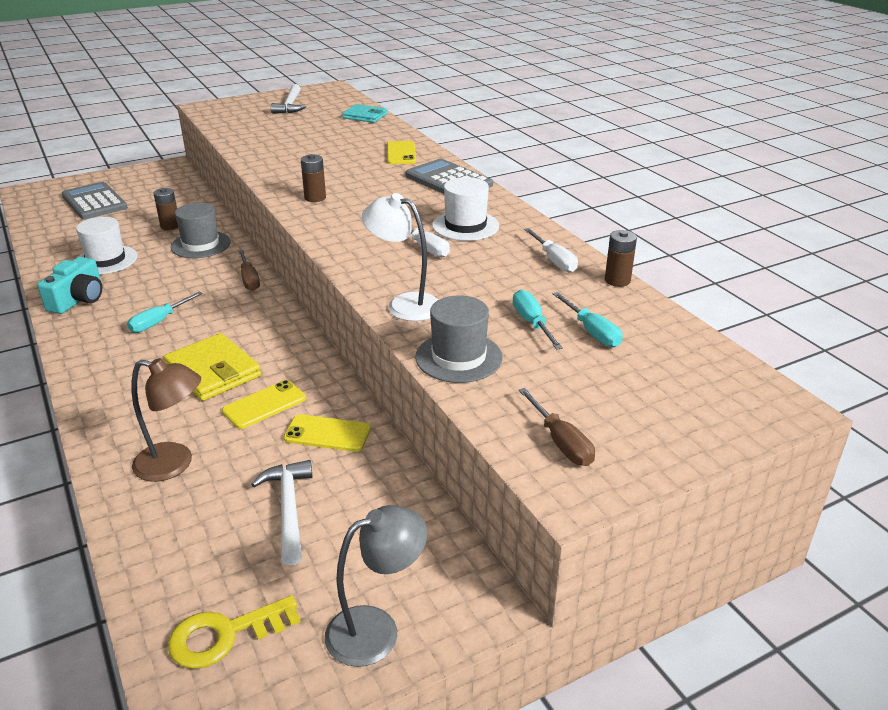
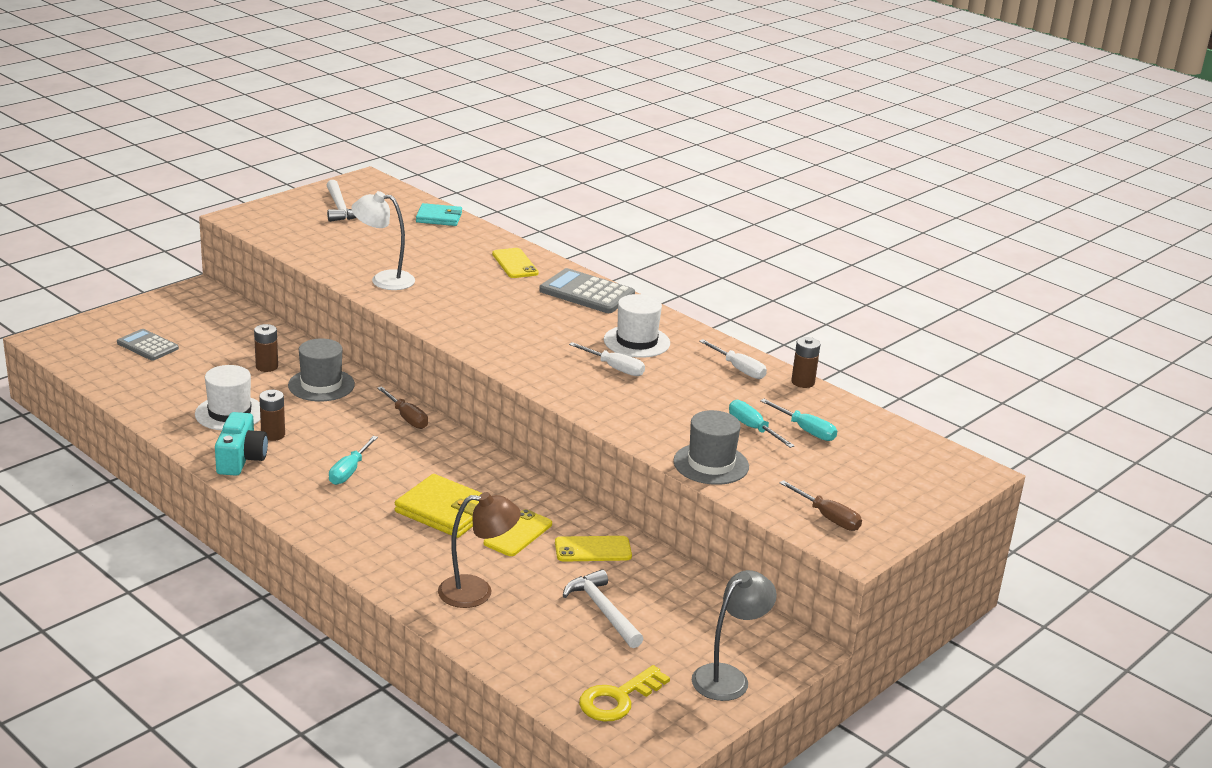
camera: 20 degrees left, 5 degrees down
(94, 202) = (147, 346): grey calculator -> grey calculator, size x0.65
(315, 198) = (466, 325): brown battery -> brown battery (273, 435)
(404, 304) = (634, 424): white lamp -> white lamp (384, 279)

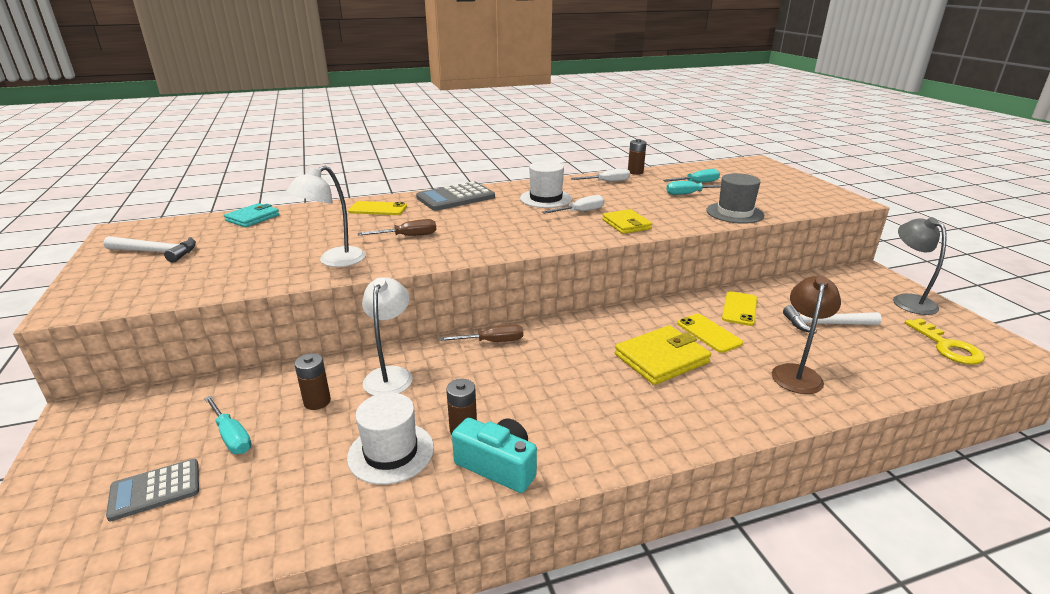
camera: 60 degrees left, 0 degrees up
(321, 385) = (390, 375): grey hat -> white lamp
(349, 471) = (568, 395): turquoise screwdriver -> turquoise screwdriver (232, 437)
(603, 399) = (626, 224): none -> yellow wallet
(828, 517) = (809, 199): brown screwdriver -> brown screwdriver (408, 236)

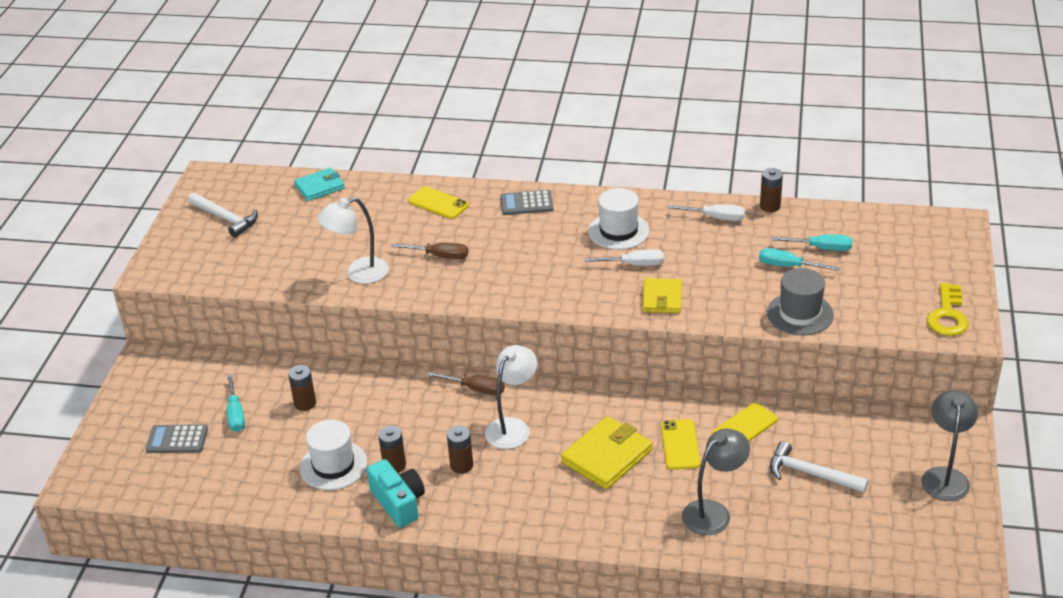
camera: 30 degrees right, 10 degrees up
(390, 375) = (371, 396): white lamp -> white lamp (512, 427)
(455, 197) = (526, 203): grey calculator -> grey calculator, size x0.65
(536, 407) = (461, 465): none -> brown battery
(661, 359) = (607, 456): yellow wallet -> yellow wallet turned 45 degrees counterclockwise
(797, 373) = (713, 512): brown lamp -> grey lamp
(947, 346) = (903, 538): yellow key -> yellow key (947, 315)

